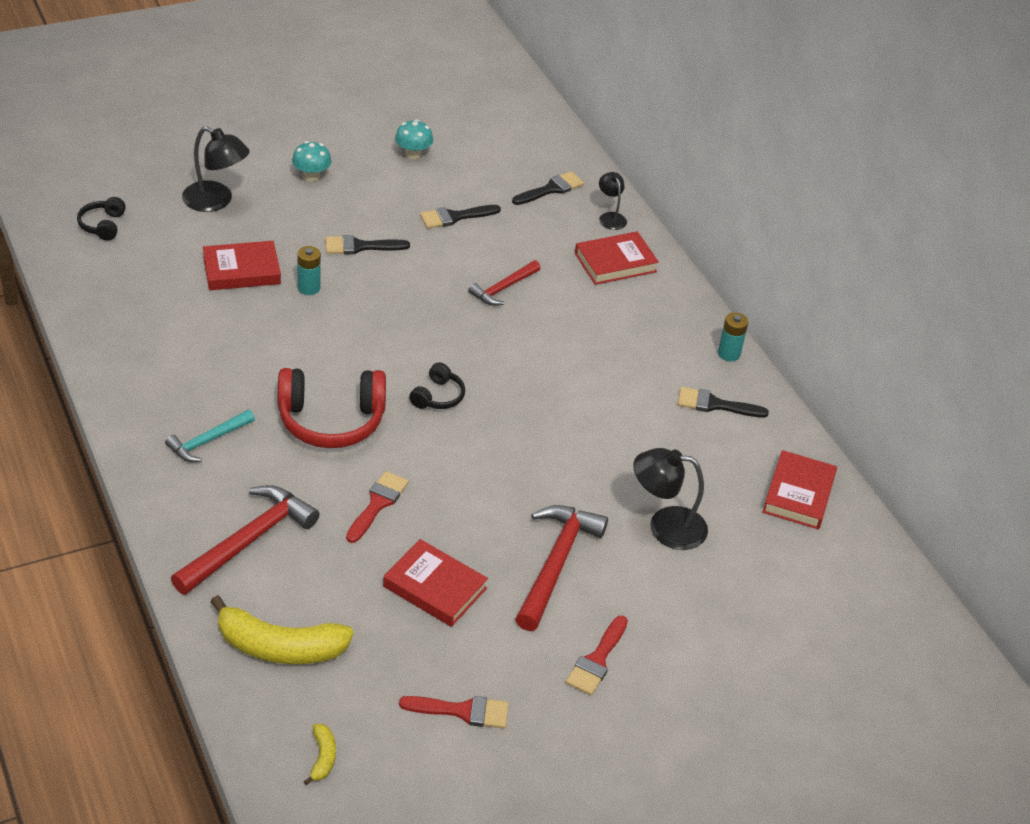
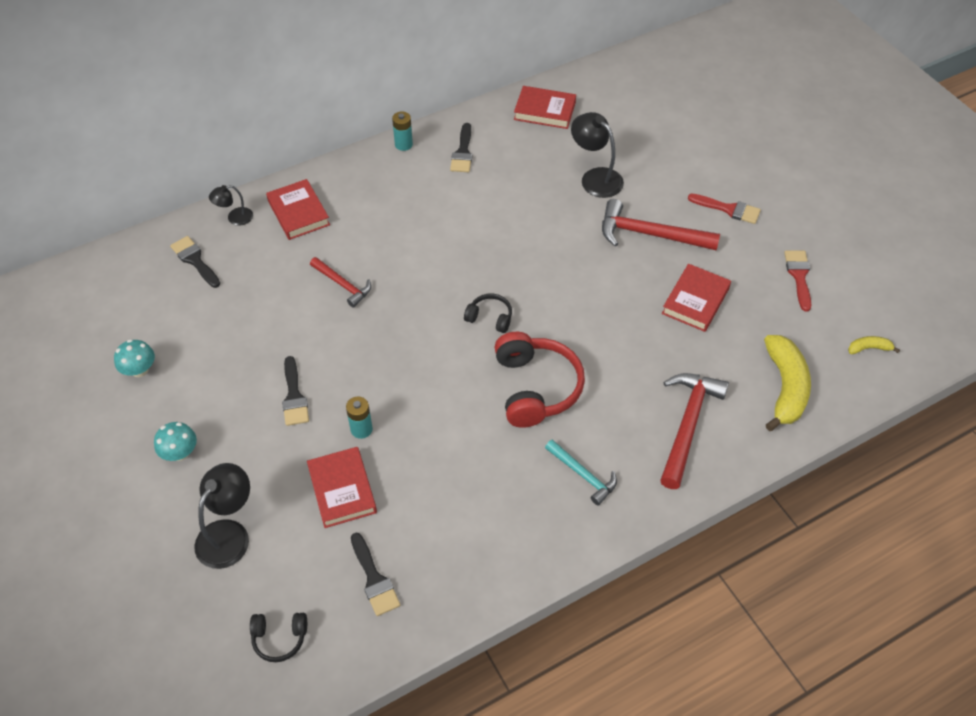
camera: 90 degrees left, 10 degrees up
(249, 541) = (688, 425): red hammer -> red hammer turned 75 degrees clockwise
(377, 504) = (622, 344): red brush -> none
(454, 217) = (242, 328): black brush -> black brush (374, 579)
(665, 526) = (595, 177): black lamp -> black lamp turned 135 degrees clockwise

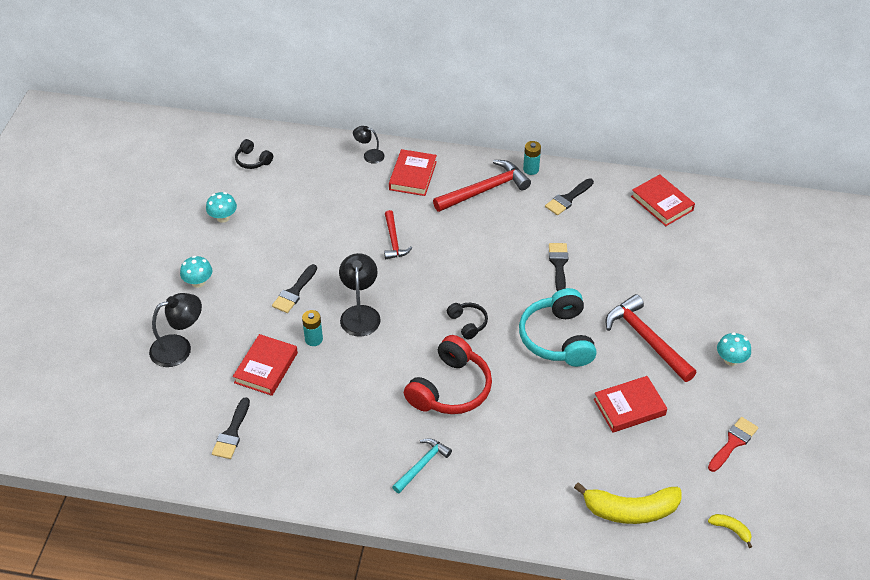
camera: 40 degrees right, 5 degrees down
(195, 260) = (319, 168): black brush -> black brush (559, 264)
(279, 638) = (149, 427): black headphones -> black headphones (253, 160)
(579, 281) = (557, 338): none -> turquoise headphones
(583, 475) = (422, 465): turquoise hammer -> turquoise hammer turned 135 degrees counterclockwise
(595, 177) = (649, 274): black lamp -> black lamp (360, 314)
(688, 425) = (529, 484): red hammer -> red hammer (485, 190)
(728, 209) = (731, 359): red brush -> turquoise mushroom
(785, 388) = (630, 510): yellow banana -> yellow banana turned 45 degrees clockwise

